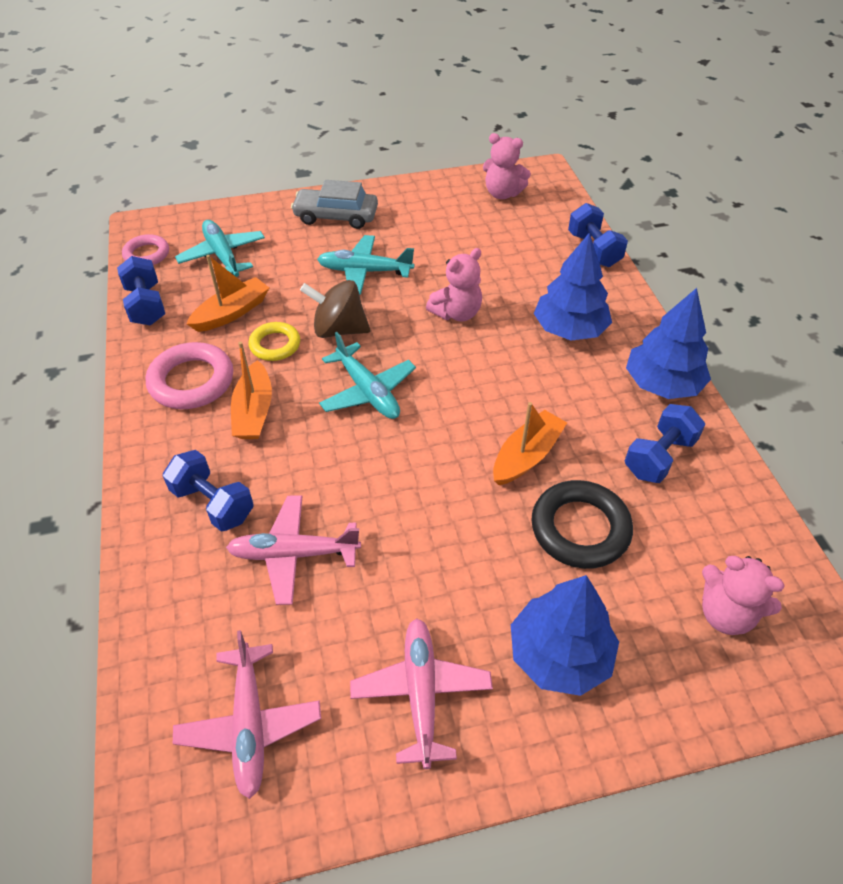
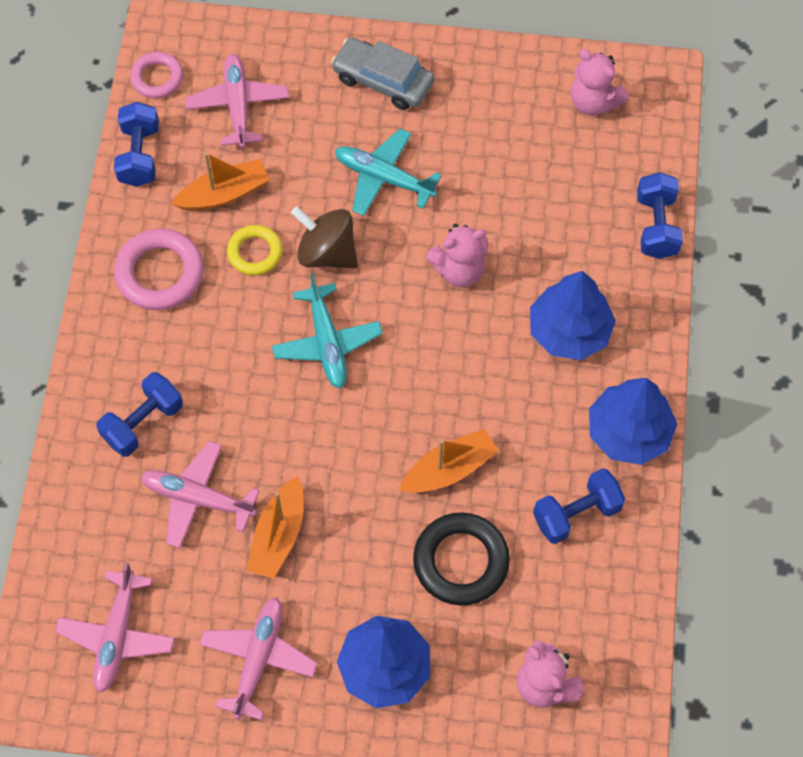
camera: 20 degrees right, 15 degrees up
(213, 503) = (143, 423): blue dumbbell -> blue dumbbell turned 75 degrees clockwise
(222, 255) = (238, 105): turquoise plane -> pink plane
(254, 411) = (209, 331): orange boat -> orange boat (278, 535)

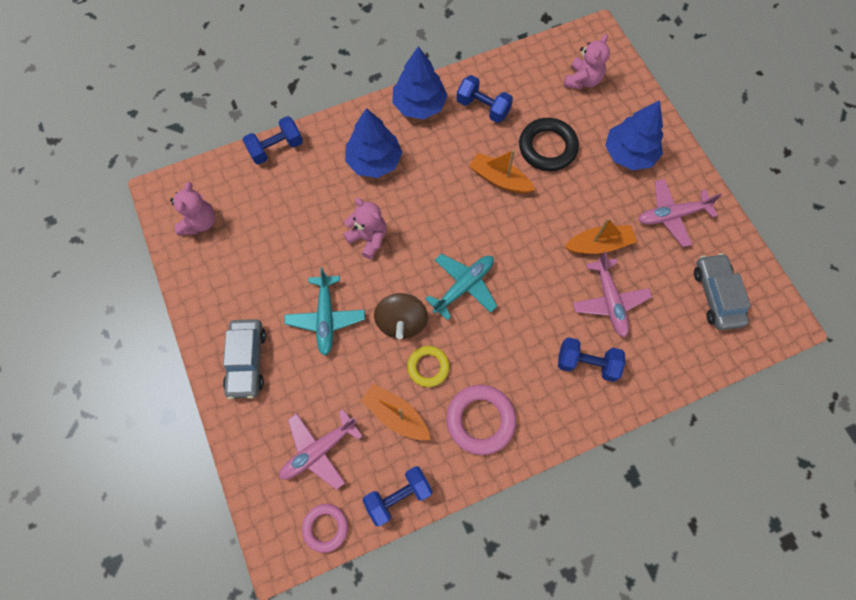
camera: 120 degrees left, 5 degrees up
(117, 636) = (716, 295): pink plane -> grey car

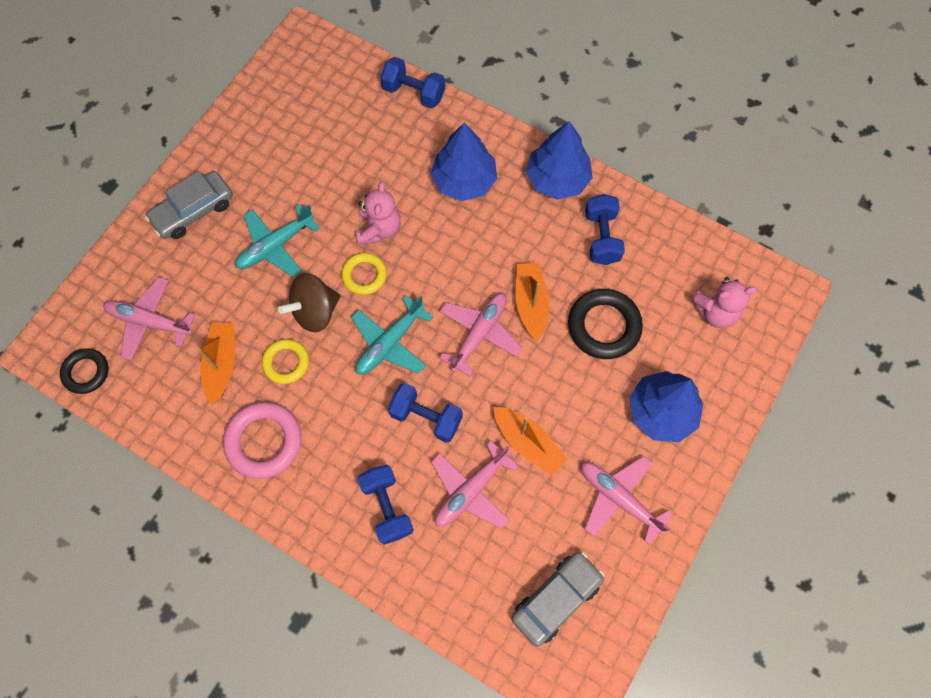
camera: 55 degrees right, 0 degrees up
(200, 222) = (296, 85): pink teddy bear -> none
(325, 527) = (86, 372): pink ring -> black ring
(398, 271) = (364, 275): none -> yellow ring
(398, 496) = (149, 415): blue dumbbell -> blue dumbbell (426, 417)
(464, 286) = (390, 343): turquoise plane -> turquoise plane turned 120 degrees clockwise
(499, 224) = (479, 334): none -> pink plane

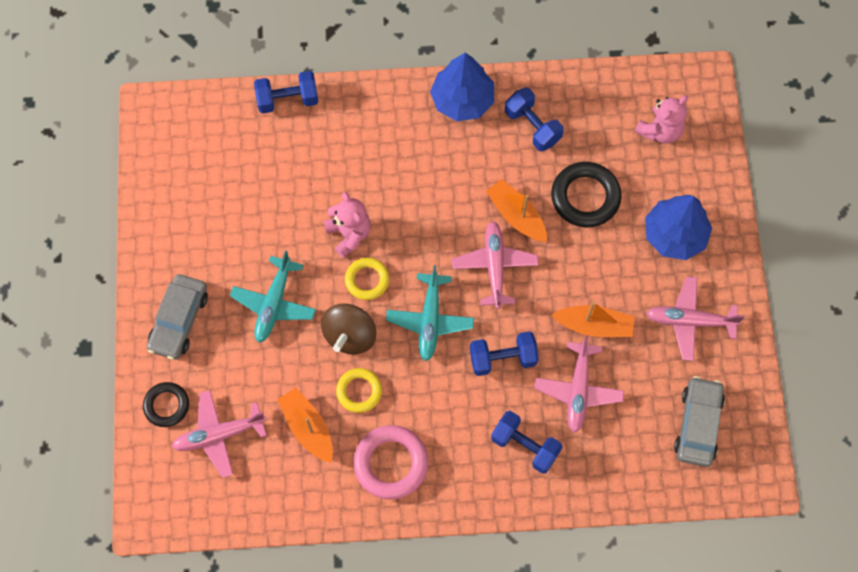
camera: 35 degrees left, 0 degrees up
(86, 372) = (199, 510): black ring -> black ring (166, 405)
(464, 180) = (388, 149): blue tree -> none

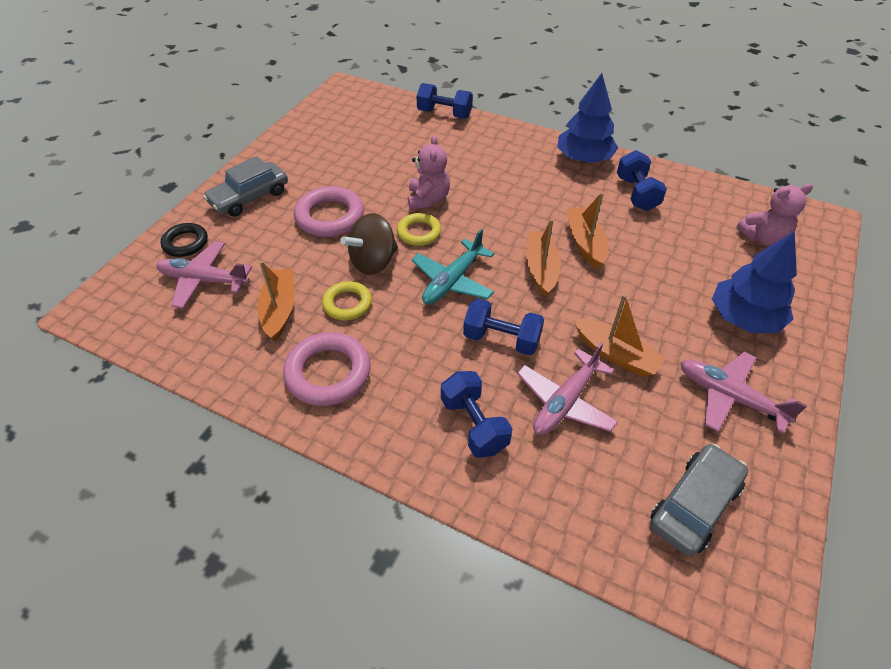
camera: 30 degrees right, 20 degrees down
(274, 304) = (330, 217): turquoise plane -> pink ring
(494, 266) = (541, 268): pink plane -> orange boat
(585, 197) = (661, 255): black ring -> none

